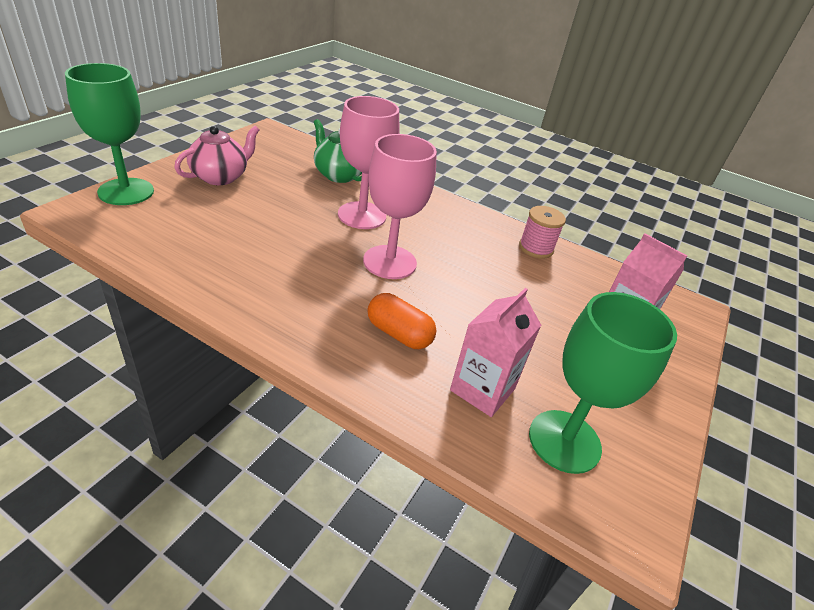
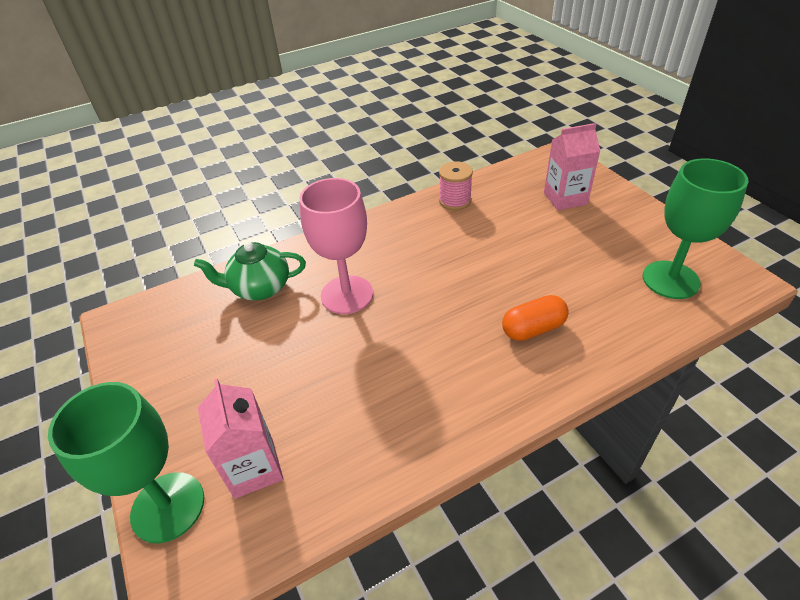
camera: 50 degrees left, 5 degrees up
(220, 177) = (196, 396): pink teapot -> none
(389, 262) = (432, 300): pink goblet -> none
(482, 389) = (611, 302): pink carton -> pink carton (254, 468)

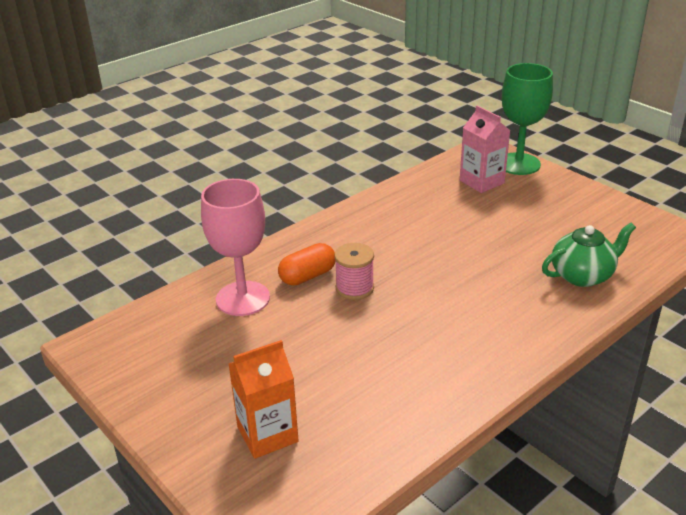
camera: 165 degrees right, 10 degrees down
(347, 295) = (491, 281): pink goblet -> pink goblet (243, 298)
(455, 201) = (423, 410): pink spool -> pink spool (354, 288)
(565, 198) = (267, 434): pink carton -> orange carton
(670, 280) = (166, 335): green goblet -> none

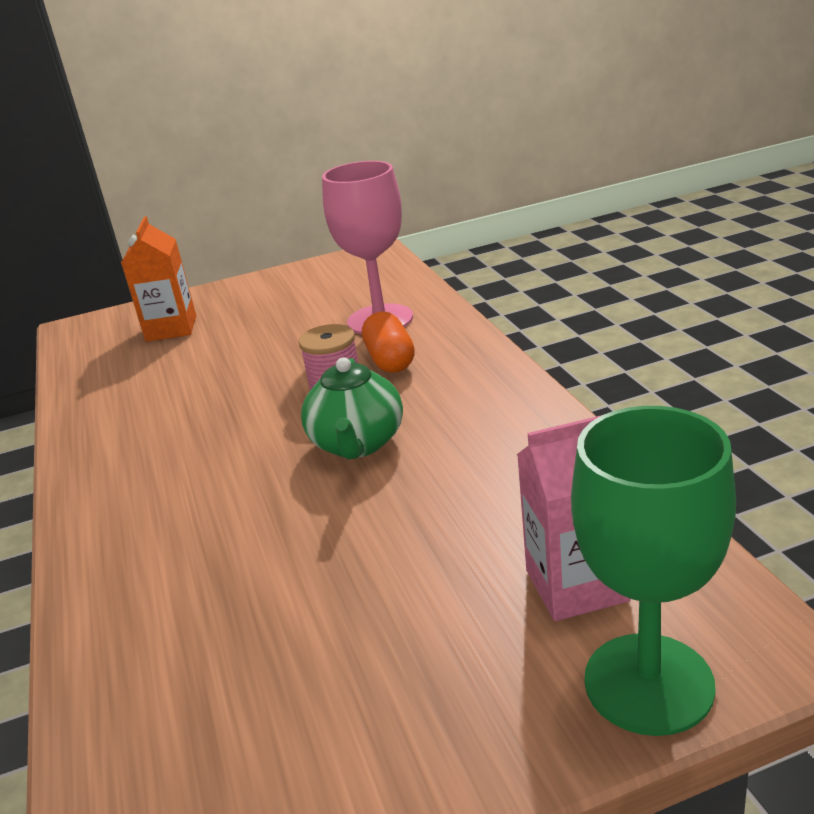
camera: 115 degrees right, 5 degrees down
(582, 275) = (164, 624): green teapot -> green teapot (357, 444)

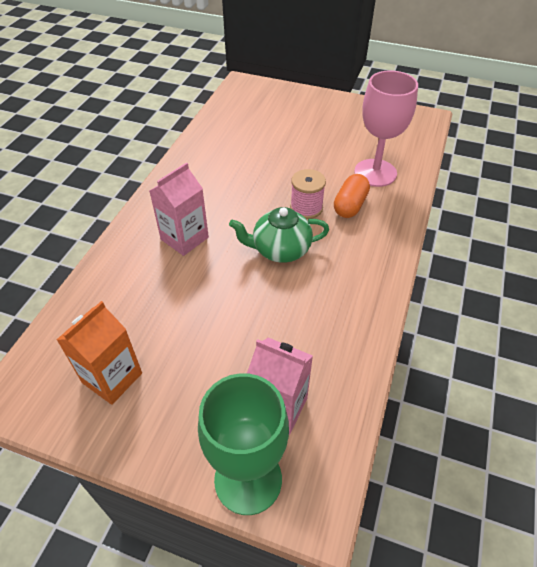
camera: 35 degrees right, 20 degrees up
(171, 328) = (279, 112): orange carton -> orange carton (112, 378)
(195, 511) = (184, 238): none -> pink carton
(357, 444) = (280, 250): green teapot -> green teapot turned 45 degrees clockwise

